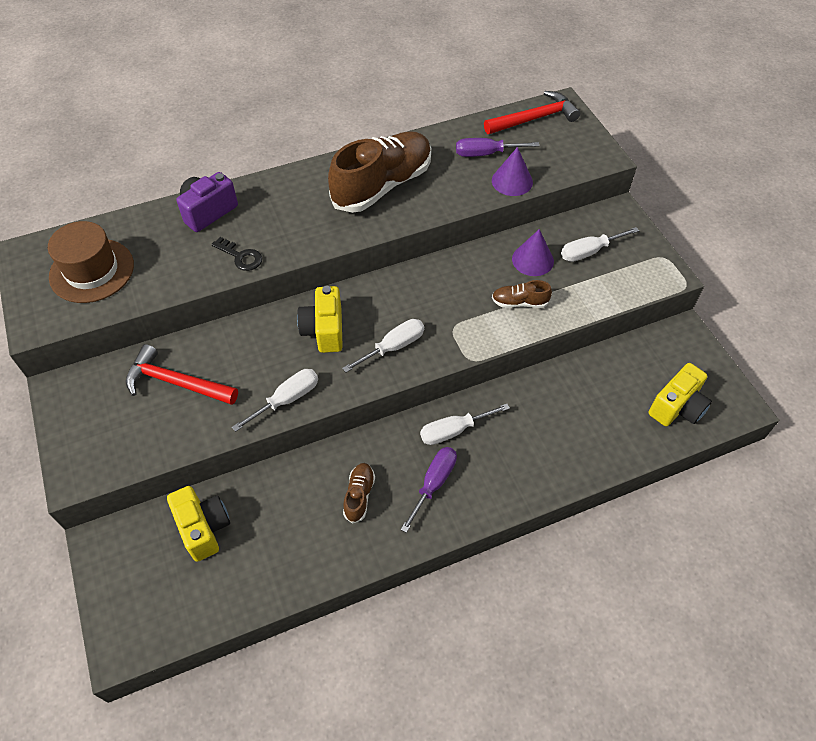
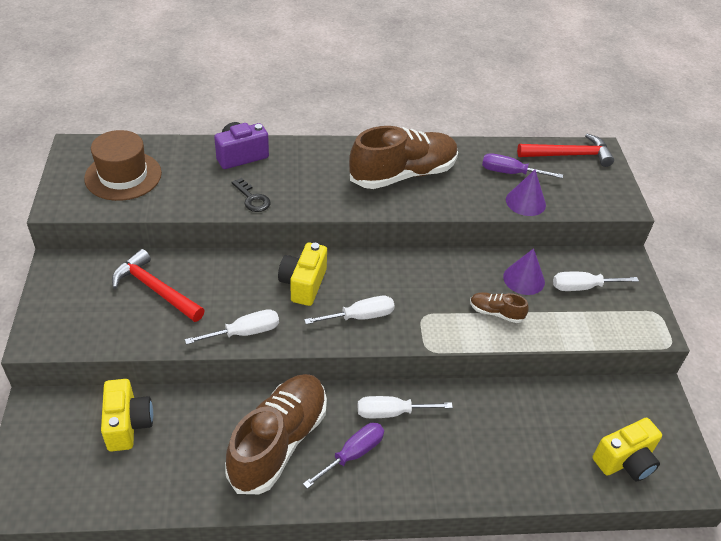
camera: 15 degrees right, 10 degrees down
(359, 495) = (278, 442): brown shoe -> brown shoe, size x2.28

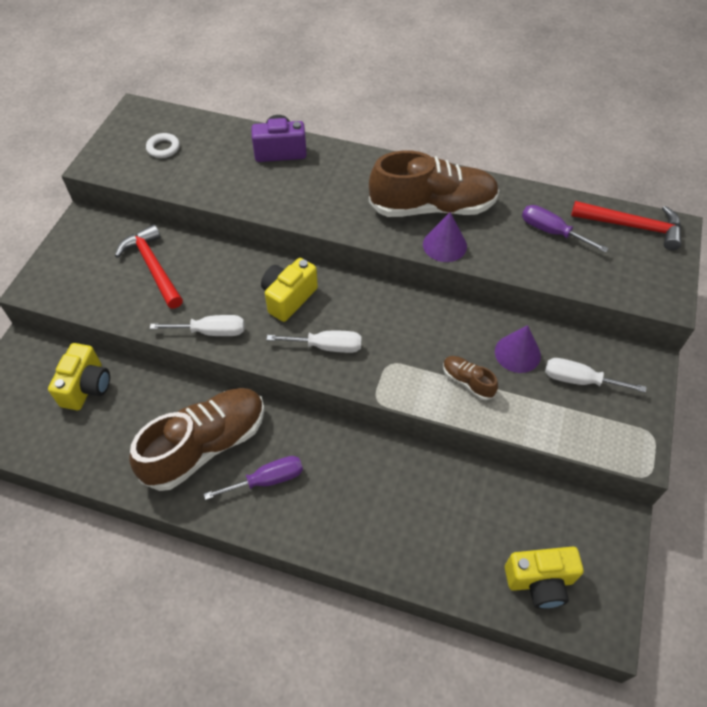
camera: 25 degrees right, 10 degrees up
(123, 176) = (163, 148): brown hat -> white ring
(252, 199) = (269, 199): black key -> none
(391, 412) = (323, 450): white screwdriver -> none
(525, 202) = (551, 269): purple cone -> purple cone (444, 245)

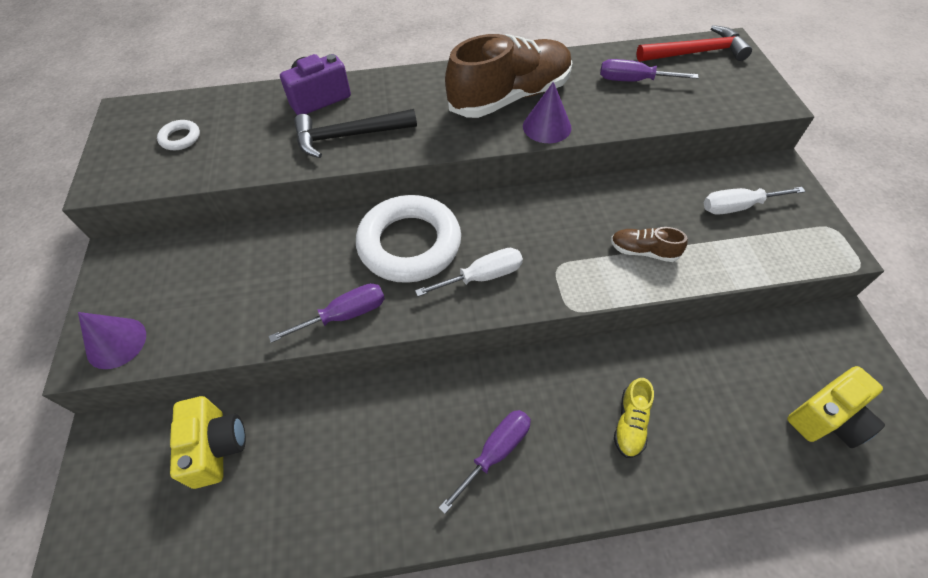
camera: 25 degrees left, 0 degrees up
(153, 267) = (233, 273): red hammer -> none
(206, 446) = (403, 447): brown shoe -> none
(211, 332) = (345, 315): white screwdriver -> purple screwdriver
(284, 193) = (349, 136): none -> black hammer
(288, 298) = (409, 244): yellow camera -> white ring
(379, 508) = (630, 423): none -> yellow shoe
(517, 353) = (667, 205): purple cone -> purple cone (116, 343)

